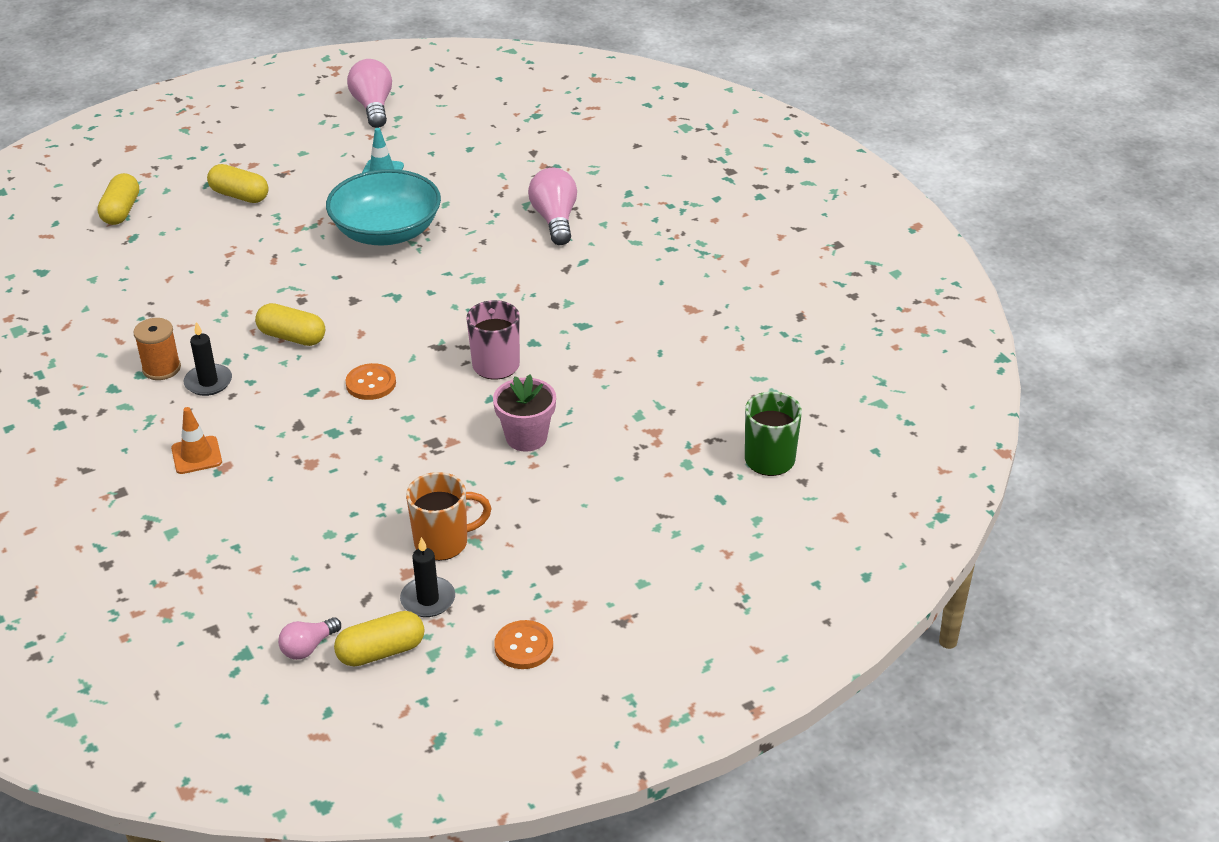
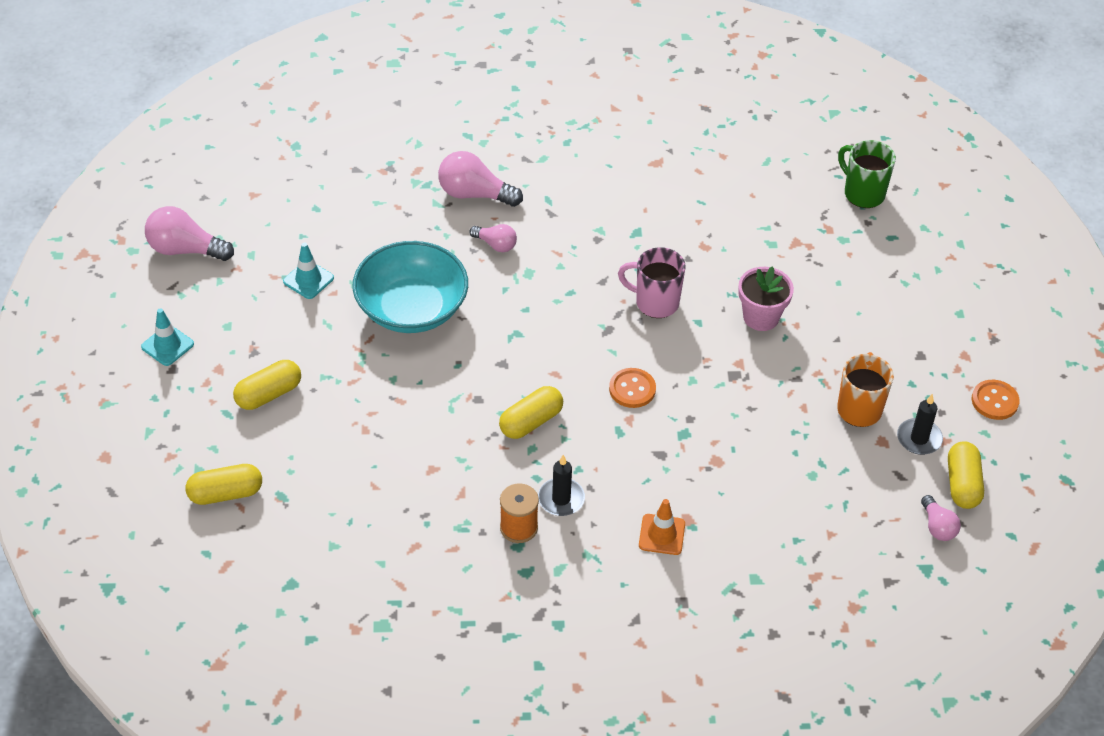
camera: 65 degrees left, 10 degrees up
(121, 211) = (225, 493): yellow capsule -> yellow capsule turned 45 degrees counterclockwise
(262, 134) = (167, 345): none -> turquoise traffic cone
(499, 251) = (495, 244): none -> pink light bulb

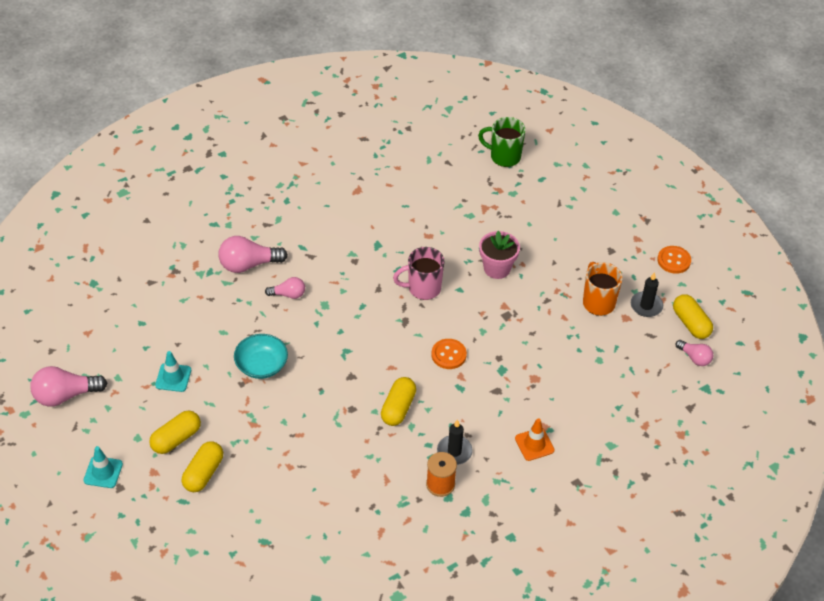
camera: 30 degrees left, 0 degrees up
(225, 493) = (223, 559): yellow capsule -> yellow capsule (176, 439)
(411, 308) = (261, 365): turquoise bowl -> turquoise bowl, size x0.60

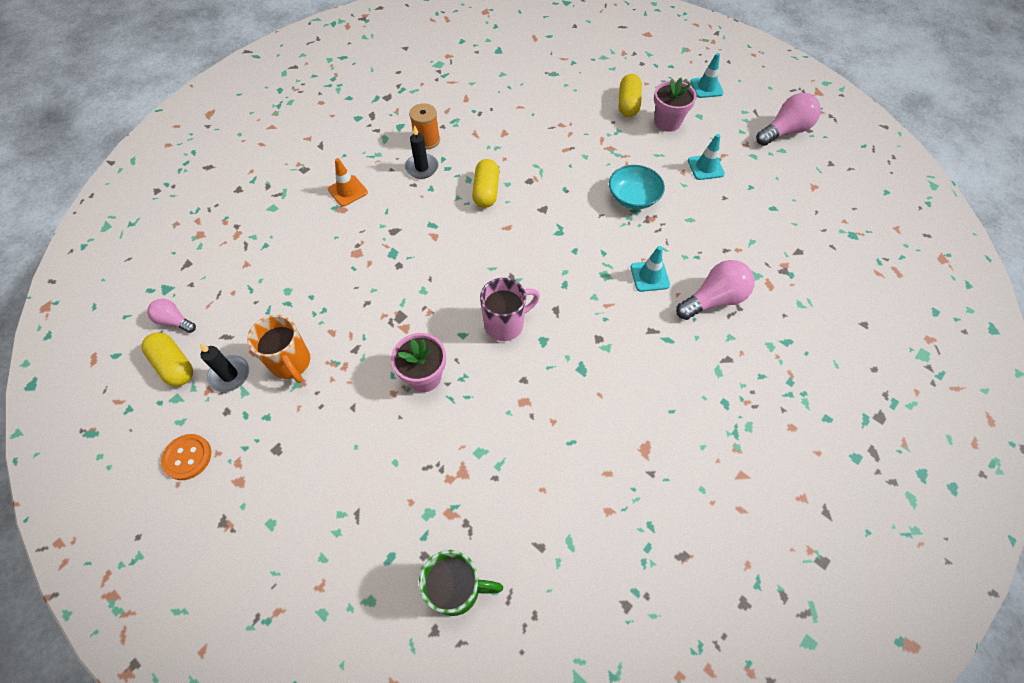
camera: 165 degrees right, 10 degrees up
(176, 439) = (667, 122): yellow capsule -> pink flower pot
(288, 294) = (649, 276): pink light bulb -> turquoise traffic cone
(448, 355) = (453, 254): orange button -> none

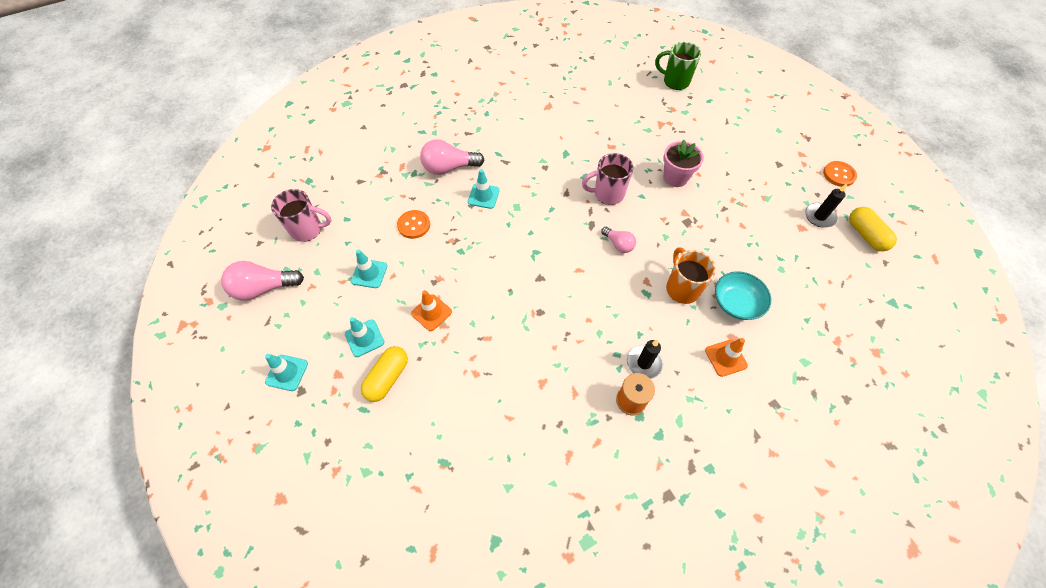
camera: 160 degrees left, 0 degrees up
(174, 321) = (875, 270): pink light bulb -> pink light bulb (618, 244)
(291, 363) = (773, 212): orange mug -> orange mug (682, 288)
(486, 191) = (586, 313): yellow capsule -> none
(626, 154) = (431, 312): none -> orange traffic cone
(633, 197) = (454, 264): turquoise bowl -> turquoise bowl (736, 303)
(667, 122) = (364, 338): pink flower pot -> turquoise traffic cone
(700, 222) = (414, 225): none -> orange button
(799, 187) = (308, 230): none -> pink mug

